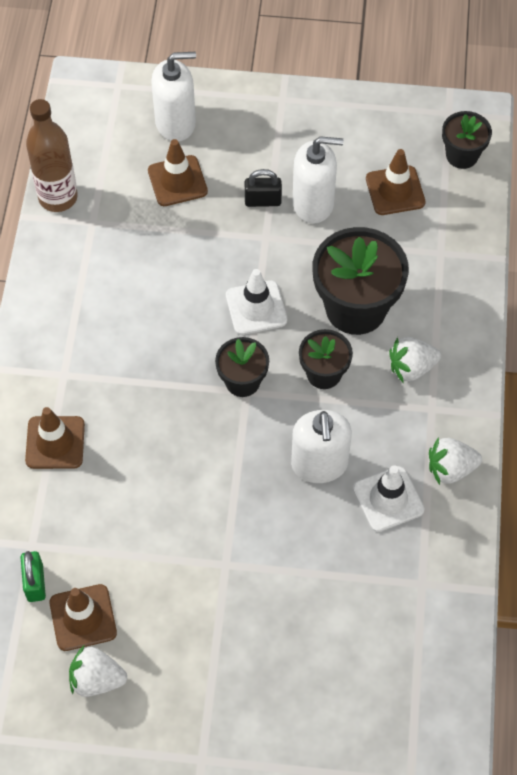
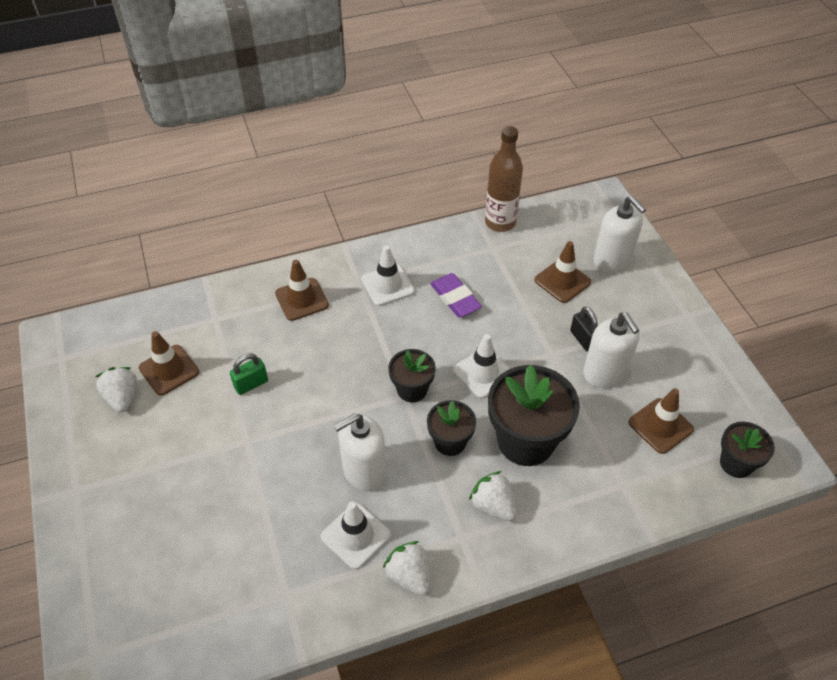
camera: 65 degrees right, 10 degrees down
(35, 582) = (186, 332): green padlock -> green padlock (251, 384)
(85, 347) = (387, 285): none -> white traffic cone
(143, 289) = (455, 298): none -> purple eraser

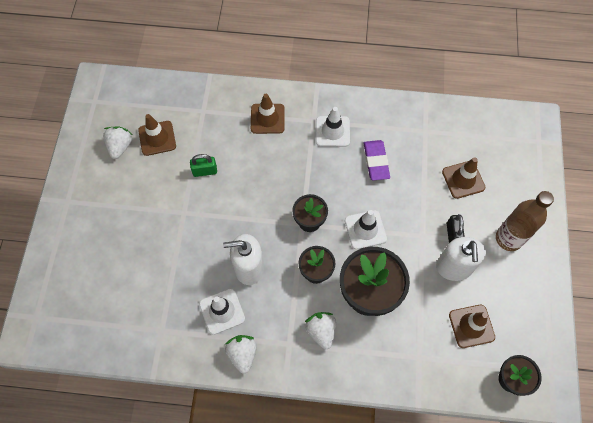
camera: 25 degrees right, 15 degrees up
(500, 222) = (442, 111): brown bottle -> brown bottle (508, 239)
(612, 260) = (512, 177): white soap dispenser -> none

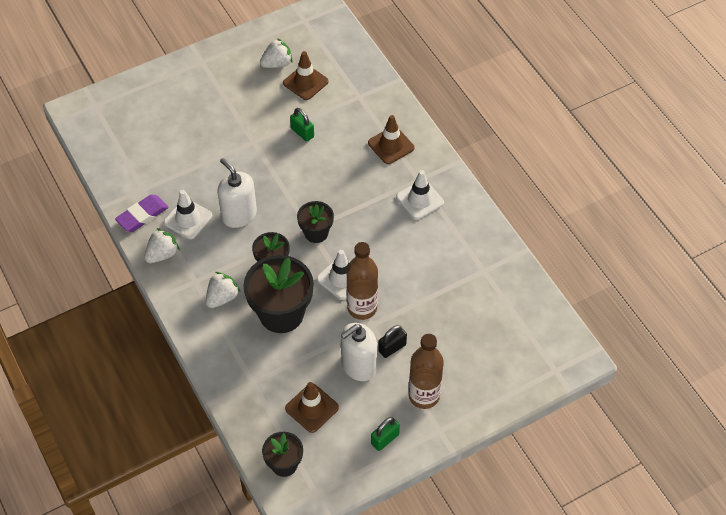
camera: 55 degrees right, 10 degrees down
(376, 161) = (417, 249): purple eraser -> purple eraser (142, 215)
(403, 232) = (362, 308): none -> brown bottle
(463, 179) = (456, 328): brown traffic cone -> none
(530, 290) = (385, 439): none -> green padlock

